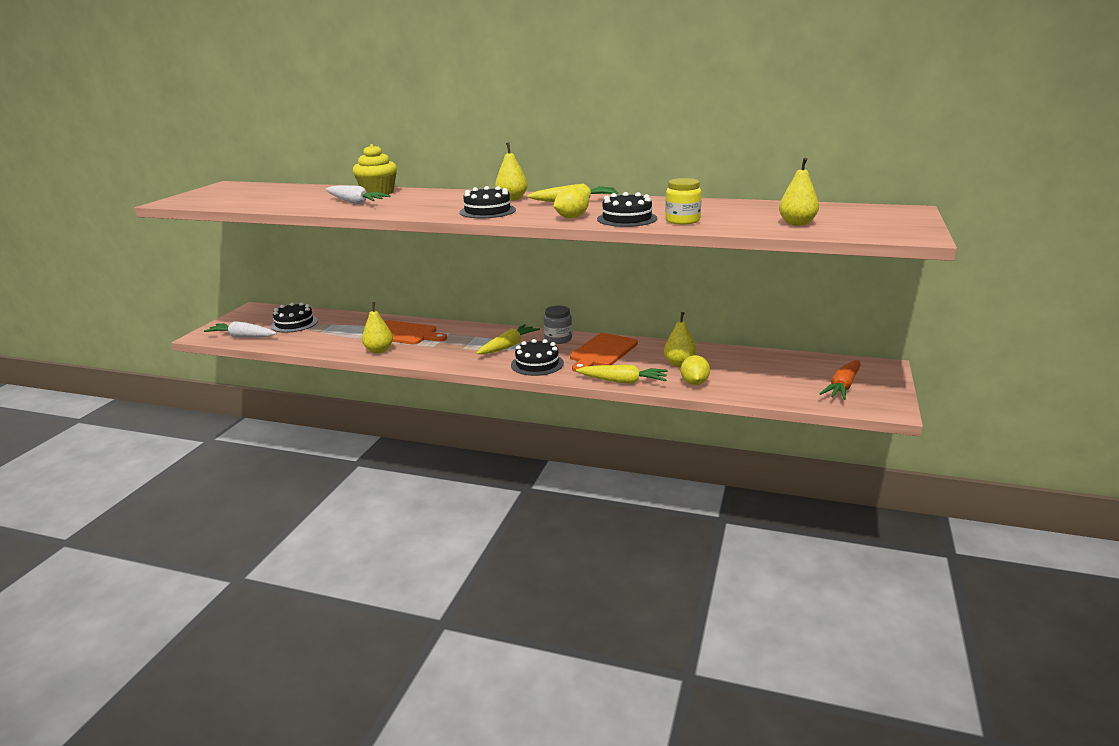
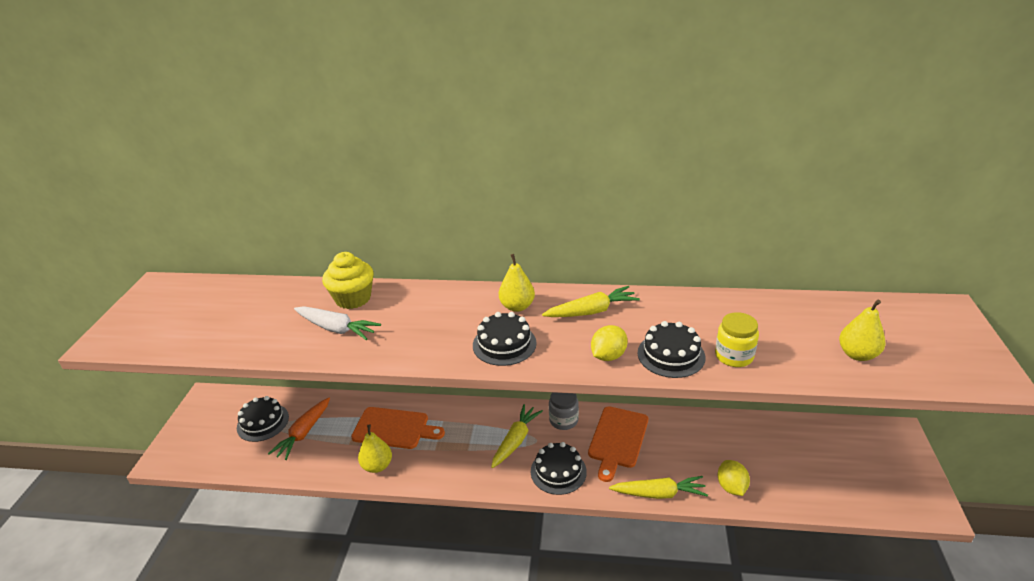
camera: 10 degrees left, 10 degrees up
(243, 337) = (210, 456): white carrot -> none
(679, 363) = (703, 452): yellow pear -> none
(843, 387) = (875, 475): orange carrot -> orange carrot (304, 433)

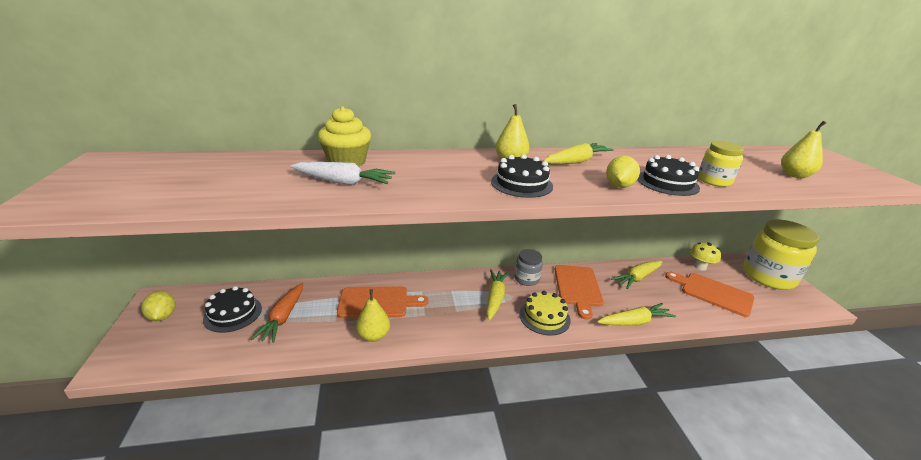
camera: 20 degrees left, 5 degrees down
(558, 471) = (544, 317): black cake -> yellow cake
(700, 436) = (637, 278): none -> yellow carrot
(731, 487) = (683, 309): yellow lemon -> yellow lemon (162, 316)
(788, 470) = (713, 293): none -> orange cutting board
(798, 431) = (700, 267): none -> yellow mushroom
(888, 458) = (768, 276): none -> yellow jar

